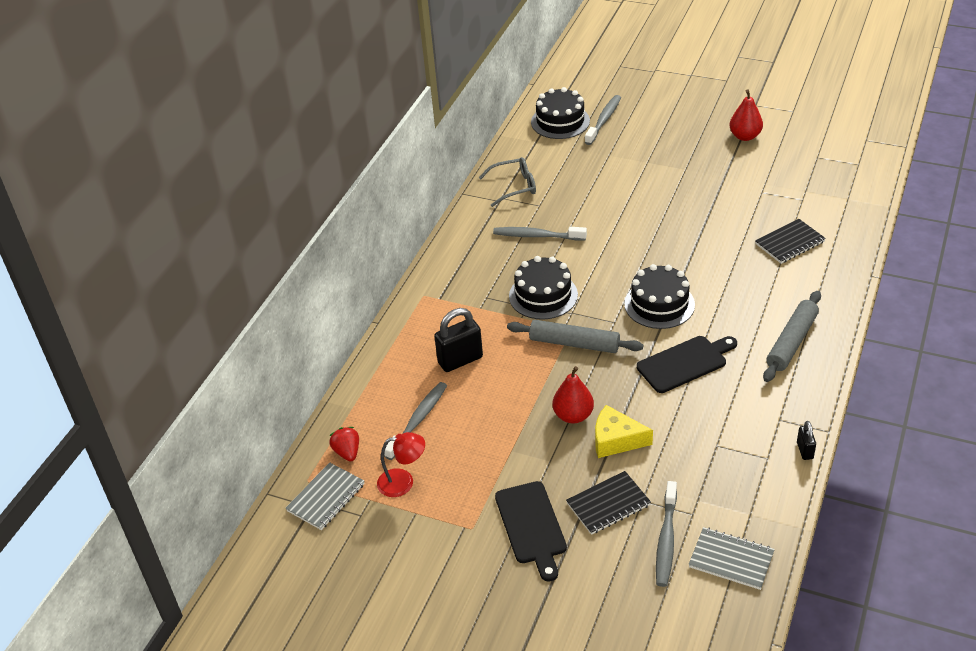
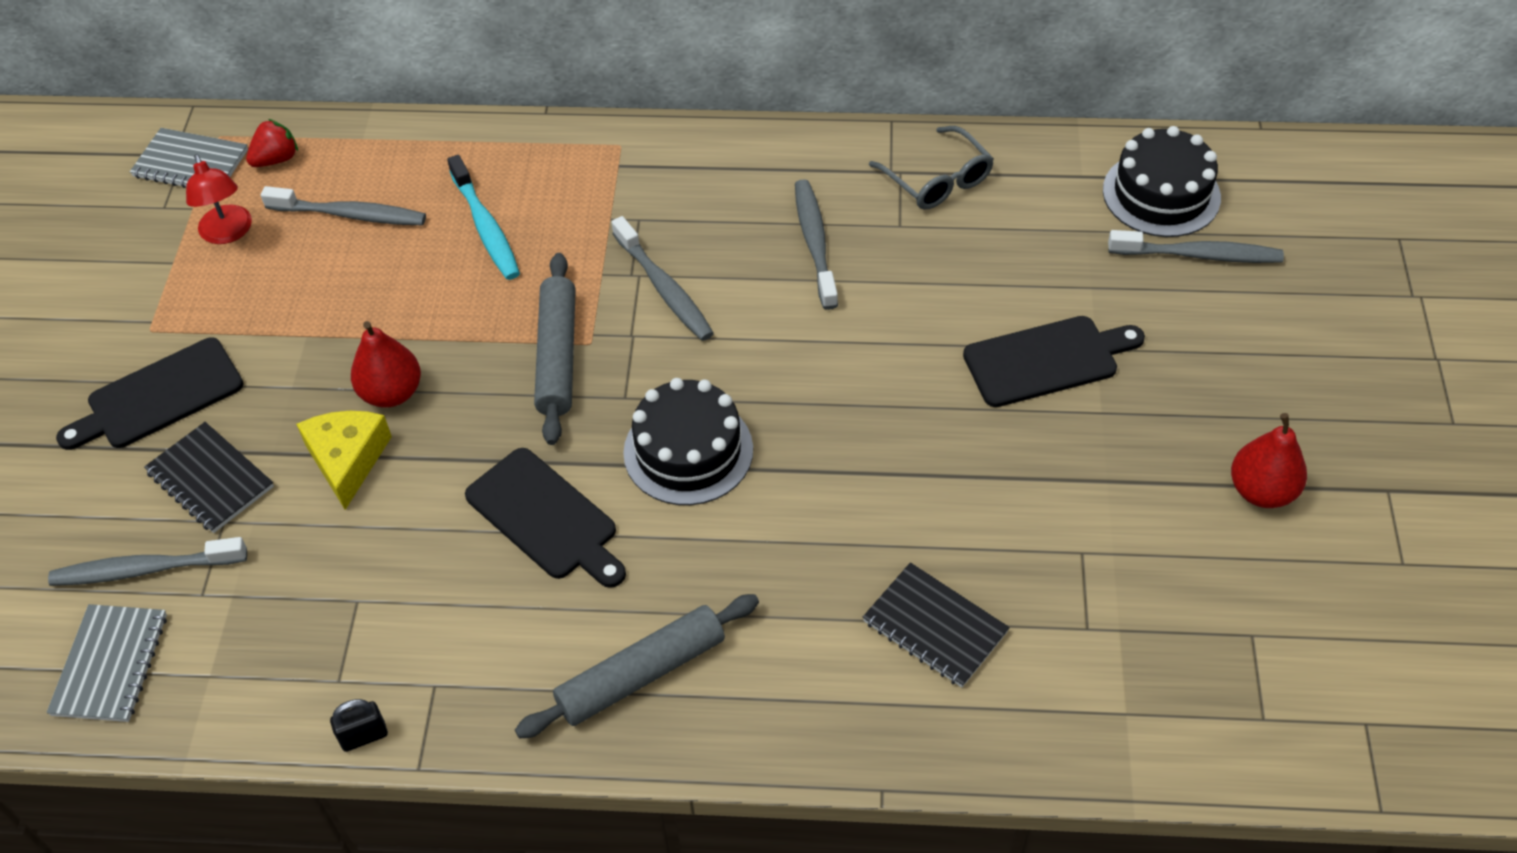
camera: 70 degrees right, 10 degrees up
(460, 360) = (485, 227): black padlock -> turquoise toothbrush
(543, 295) = (664, 288): black cake -> grey toothbrush
(648, 178) = (1046, 360): none -> black cutting board
(791, 342) = (641, 673): grey rolling pin -> grey rolling pin turned 45 degrees counterclockwise

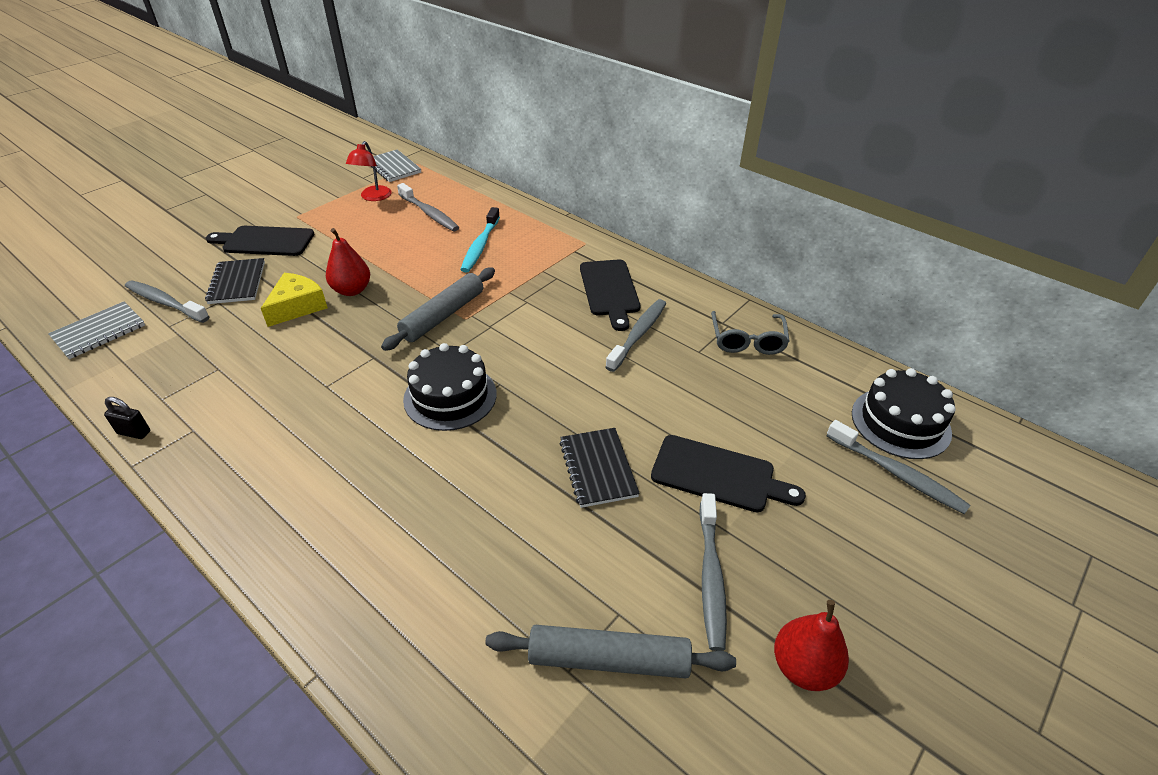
camera: 35 degrees right, 10 degrees down
(276, 159) = (427, 181): red strawberry -> none
(546, 518) = (343, 385): black cutting board -> black cutting board (609, 290)
(641, 673) = (284, 495): grey rolling pin -> grey rolling pin (608, 659)
(664, 288) = (532, 314): grey toothbrush -> grey toothbrush (710, 576)
(935, 627) = (469, 591): black notebook -> black notebook (598, 468)

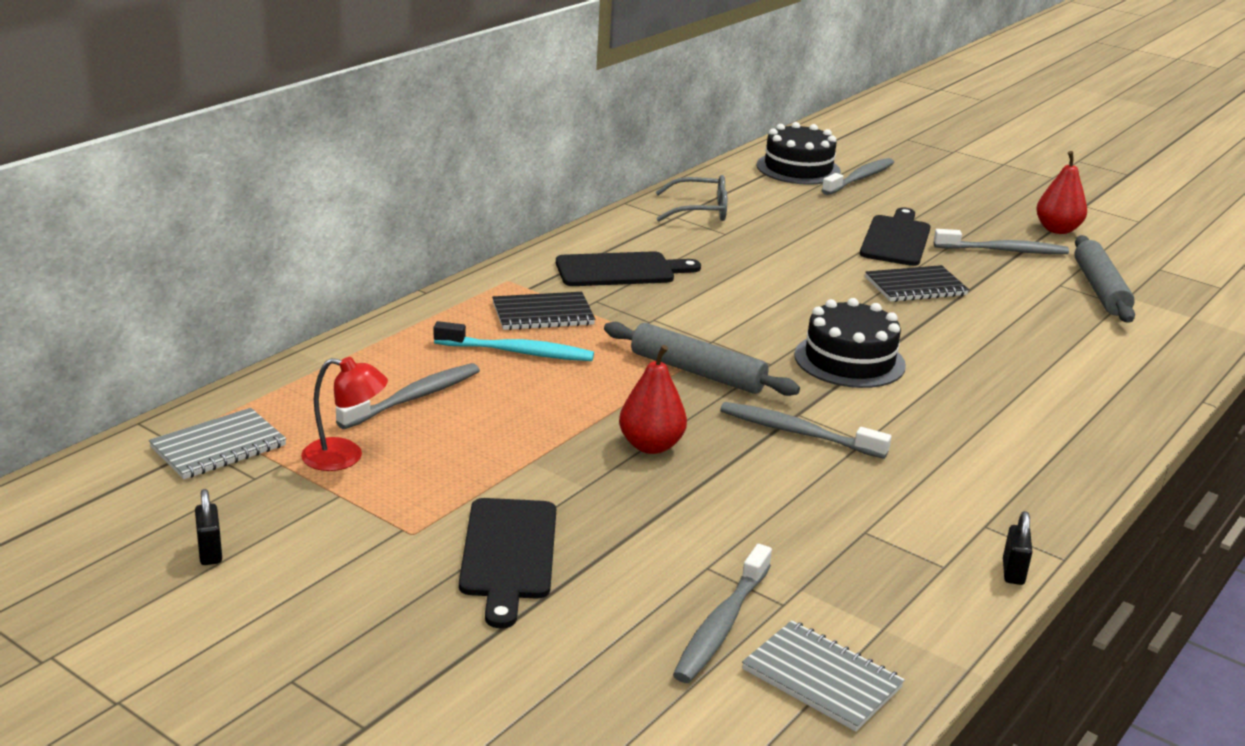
camera: 95 degrees left, 15 degrees down
(237, 283) = (648, 558): black notebook -> black notebook (543, 314)
(297, 306) = (703, 487): yellow cheese -> none
(306, 172) = (210, 552): none -> black padlock
(638, 335) = (705, 259): grey toothbrush -> grey toothbrush (798, 433)

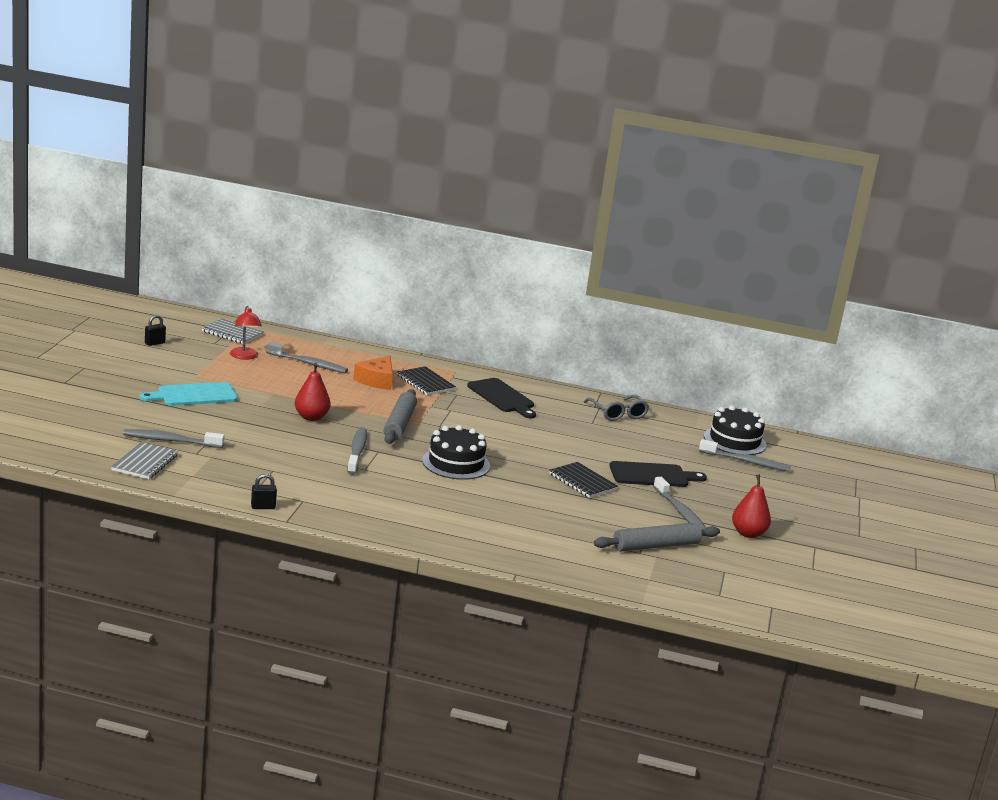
camera: 65 degrees right, 5 degrees down
(508, 554) = (193, 395): black cutting board -> turquoise cutting board
(517, 352) = (376, 381): turquoise toothbrush -> orange cheese

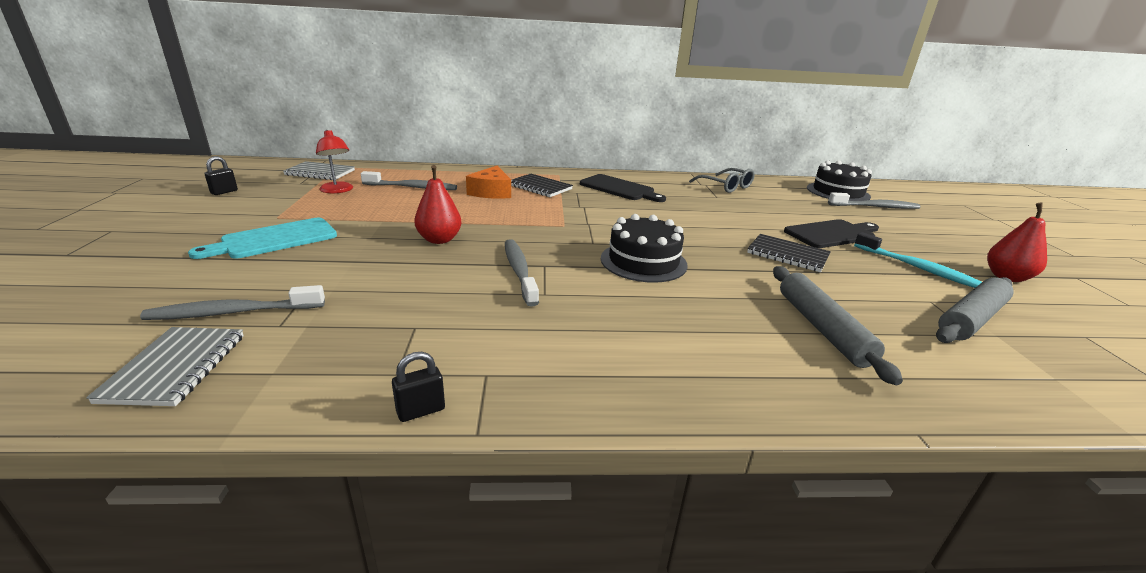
camera: 15 degrees left, 5 degrees up
(400, 424) = (545, 229): grey rolling pin -> grey rolling pin (822, 328)
(681, 512) = (917, 268): grey toothbrush -> turquoise toothbrush

